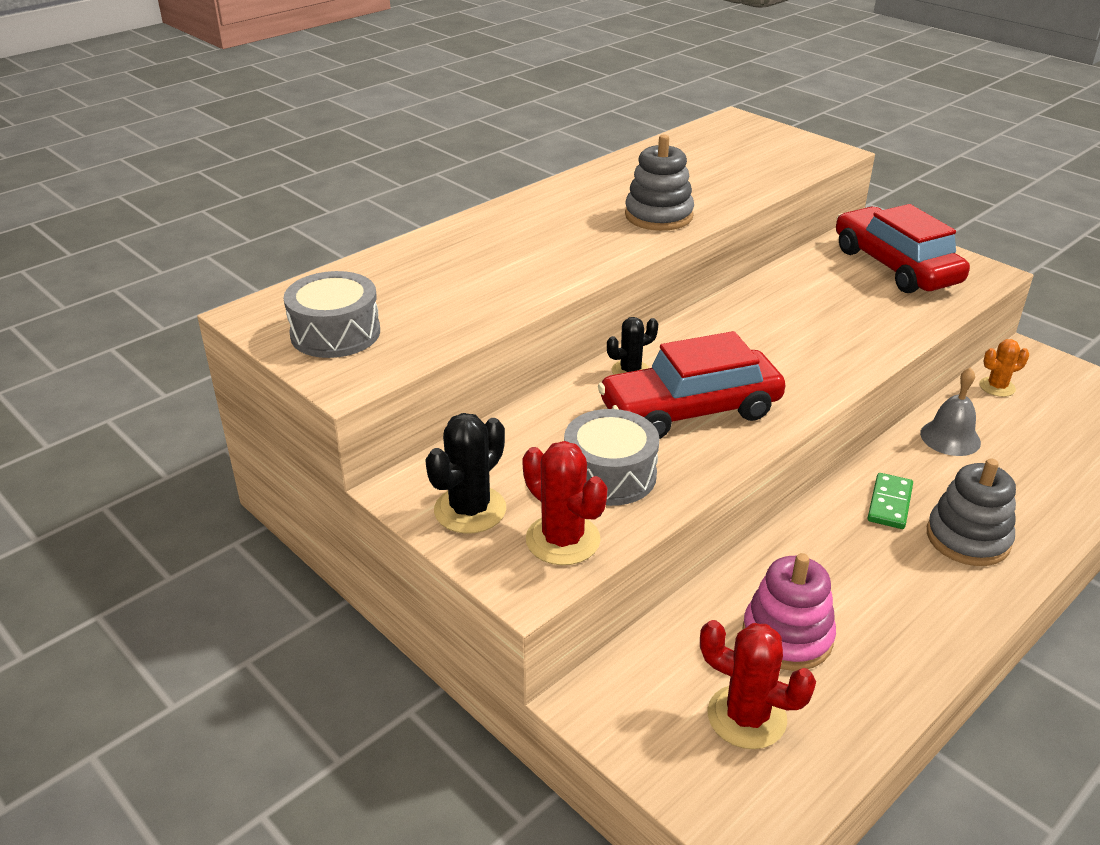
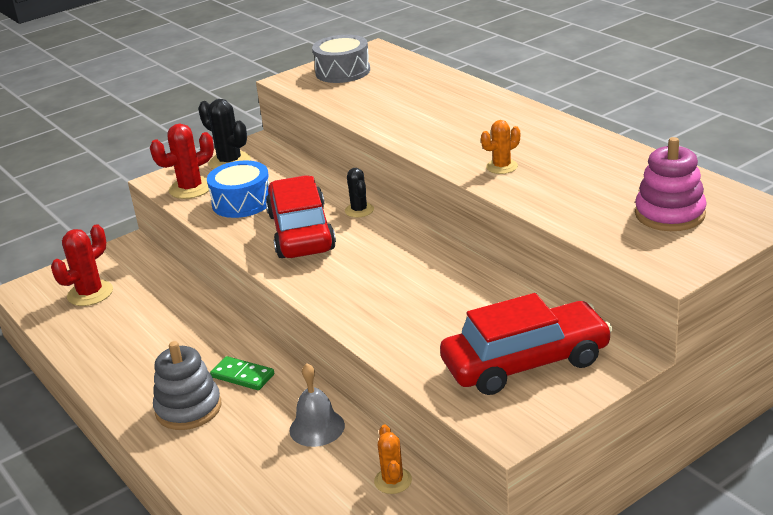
camera: 100 degrees right, 5 degrees down
(610, 475) = (242, 202): grey drum -> blue drum
(658, 216) = (502, 167): grey stacking toy -> orange cactus
(787, 636) = (138, 313): pink stacking toy -> pink stacking toy (670, 214)

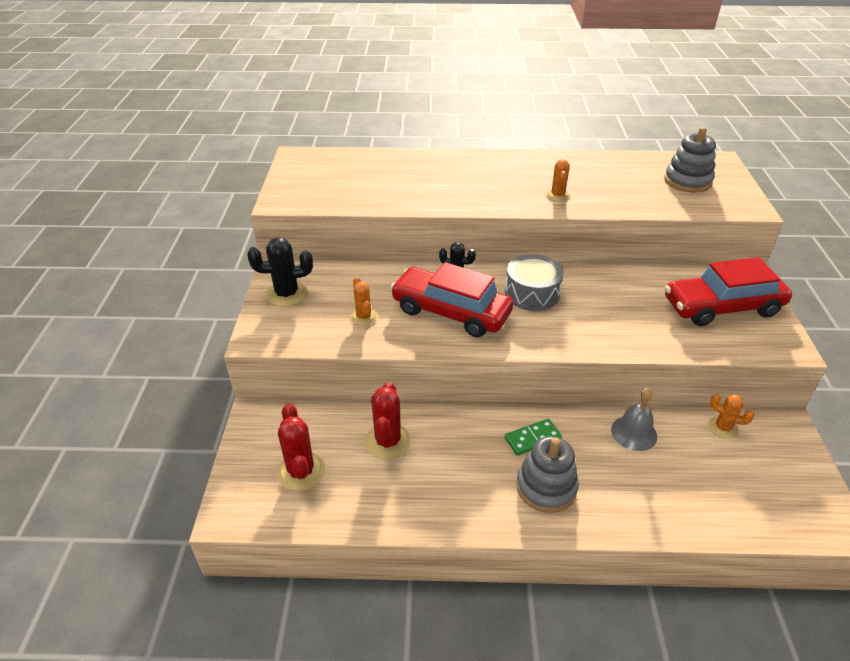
camera: 55 degrees left, 10 degrees up
(191, 188) = (298, 330): red cactus -> red cactus (387, 441)
(242, 202) = (363, 317): blue drum -> orange cactus
(343, 71) = (310, 179): grey drum -> grey drum (532, 293)
(526, 362) = (722, 307): red car -> red car turned 120 degrees counterclockwise
(670, 214) = (687, 181): pink stacking toy -> grey stacking toy

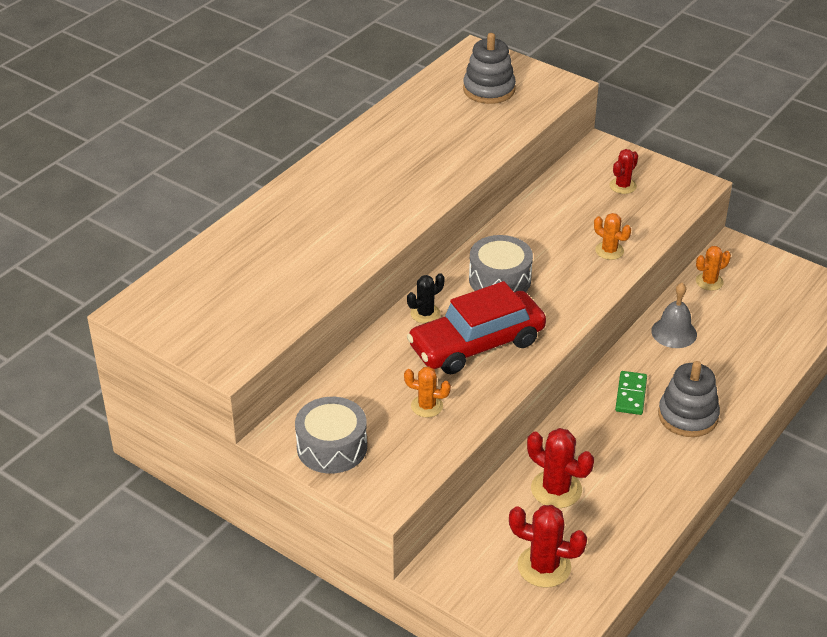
camera: 55 degrees left, 0 degrees up
(287, 294) = (332, 447): black cactus -> grey drum
(557, 195) = (429, 174): orange cactus -> orange cactus (609, 251)
(722, 307) = (622, 186): red car -> red cactus

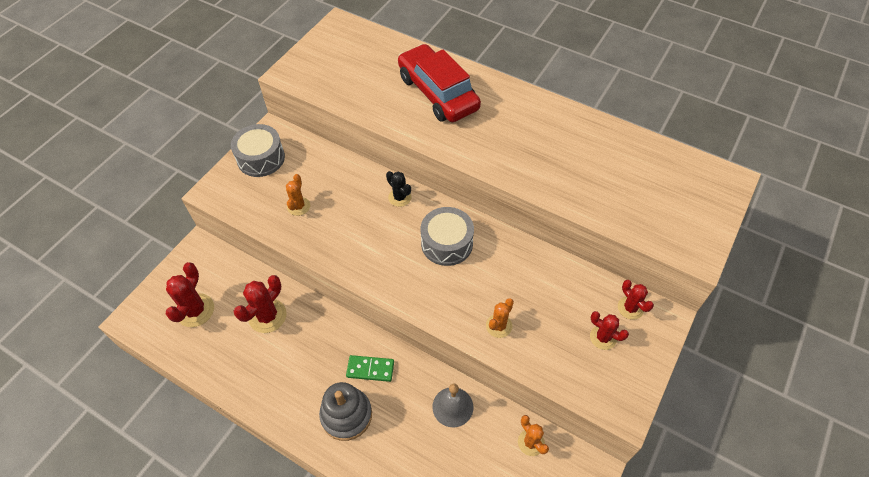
camera: 85 degrees right, 15 degrees up
(476, 344) = (366, 232): red car -> red car (438, 93)
(489, 90) = (666, 193): grey stacking toy -> none
(589, 164) = (630, 308): none -> red cactus

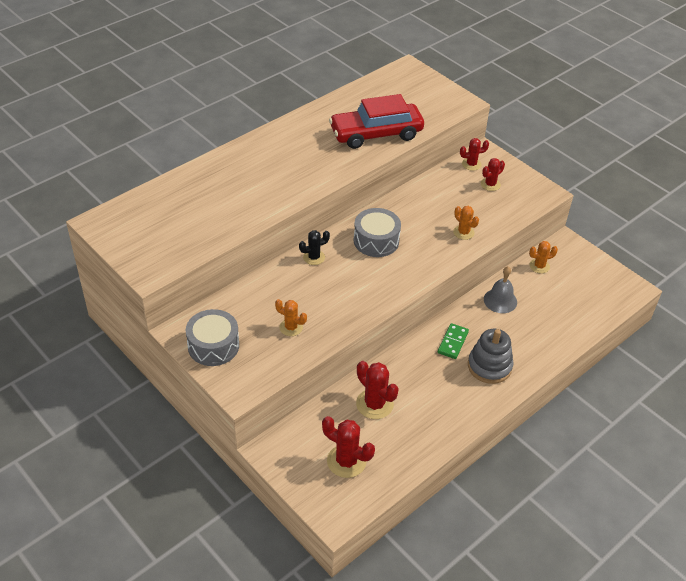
camera: 75 degrees left, 10 degrees down
(438, 93) = (240, 180): red car -> red car (376, 134)

